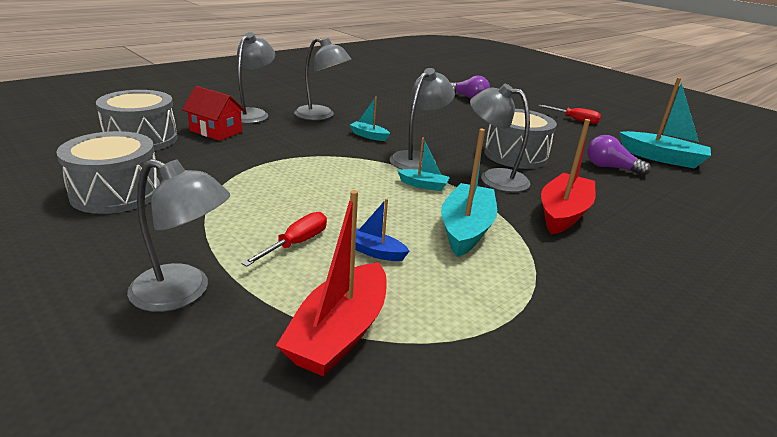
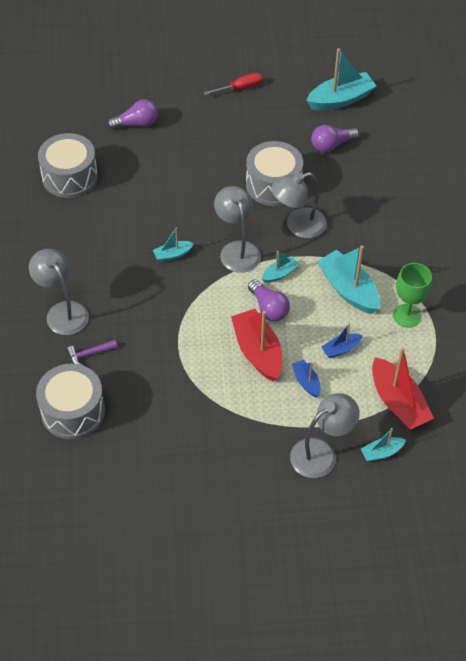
camera: 50 degrees left, 25 degrees up
(116, 193) = (171, 453): grey drum -> grey drum (70, 177)
(216, 131) = (89, 354): red house -> purple hammer
(225, 352) = (381, 452): none -> turquoise boat
(296, 243) = (306, 382): red screwdriver -> blue boat
(321, 116) = (103, 263): grey lamp -> none
(372, 191) = (268, 308): none -> purple light bulb
(495, 285) = (407, 315): none -> green goblet
(563, 213) = (366, 226): red boat -> red boat (258, 351)

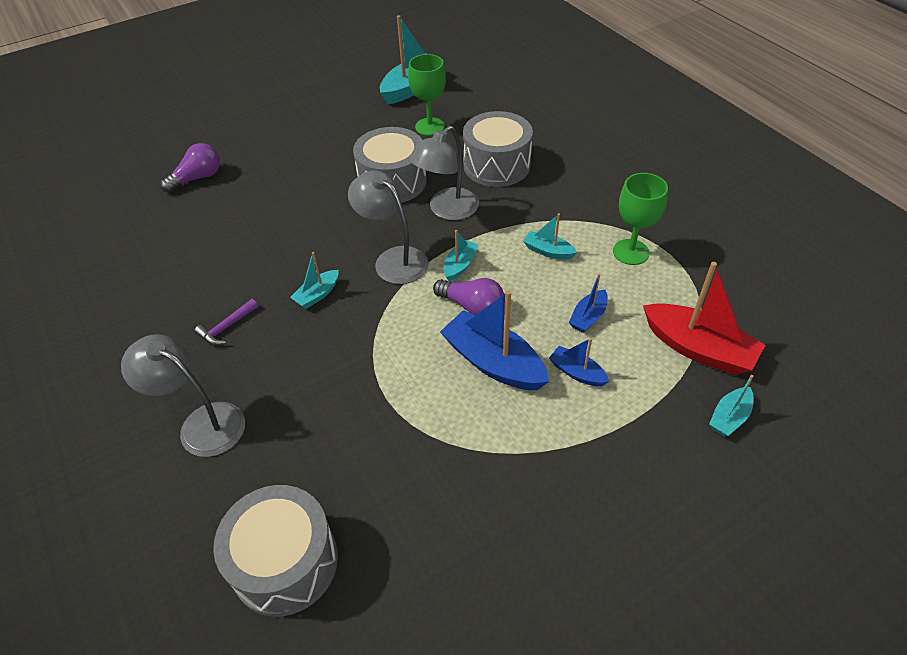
camera: 25 degrees left, 5 degrees down
(70, 177) = (138, 259): grey drum -> grey drum (496, 165)
(89, 354) = (269, 465): purple hammer -> purple hammer (226, 327)
(240, 88) = (299, 110): red screwdriver -> none
(258, 351) = (493, 362): red boat -> blue boat
(321, 453) = (660, 453): grey lamp -> none
(331, 145) = (430, 127): purple light bulb -> green goblet
(348, 289) = (548, 251): turquoise boat -> turquoise boat, size x0.52

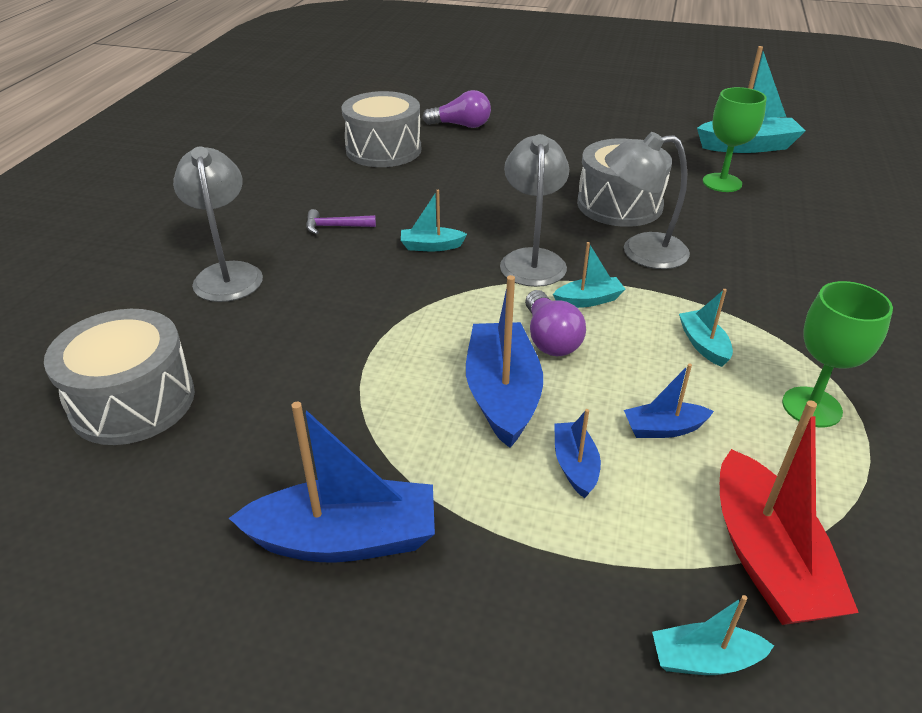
camera: 45 degrees right, 10 degrees down
(496, 165) = (752, 245): grey drum -> grey drum (383, 150)
(529, 513) = (345, 539): none -> blue boat

